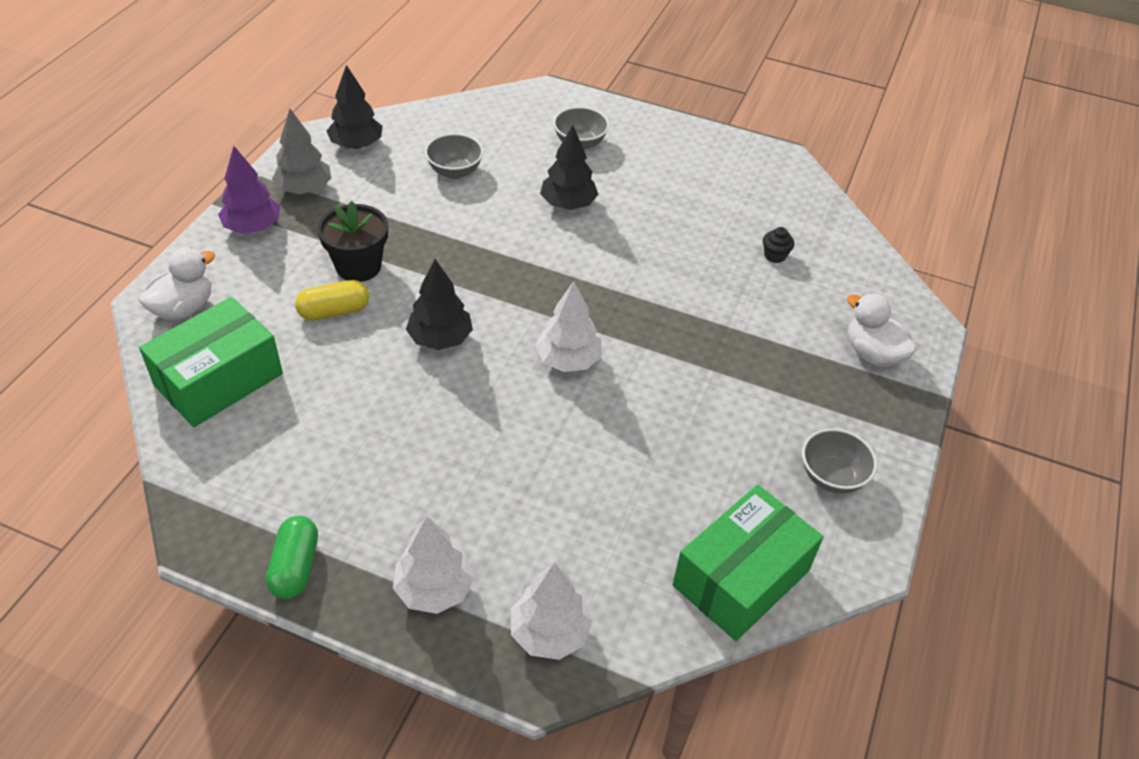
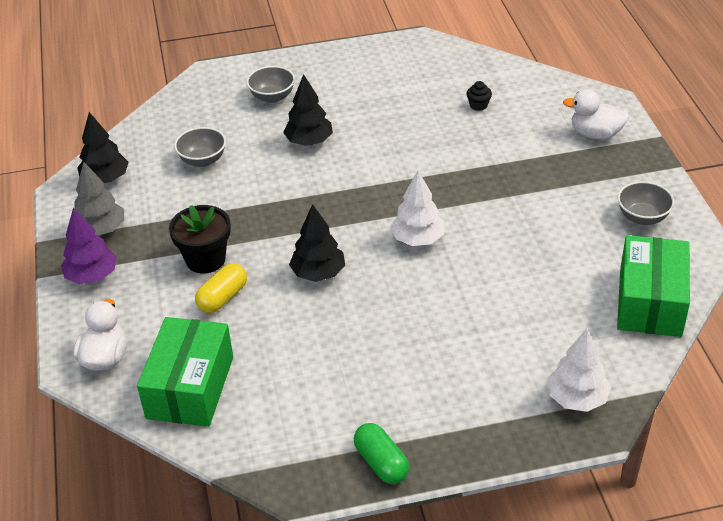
camera: 30 degrees left, 5 degrees down
(434, 589) = (483, 419): white tree -> none

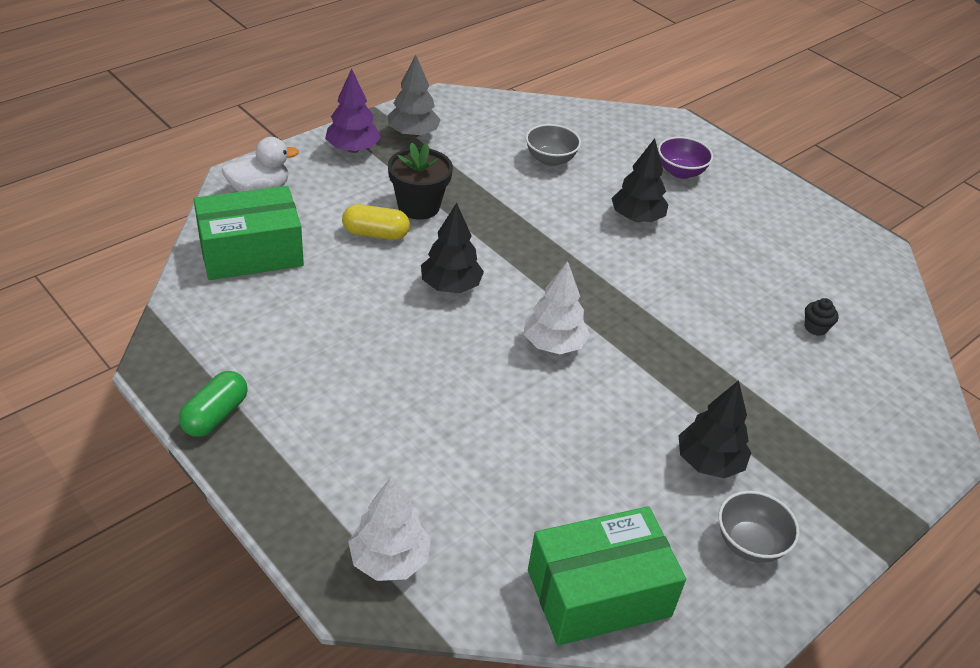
camera: 55 degrees right, 0 degrees up
(105, 179) = (478, 114): black tree -> black tree (709, 462)
(272, 97) = (680, 172): grey bowl -> purple bowl
(595, 134) = (865, 451): white duck -> none

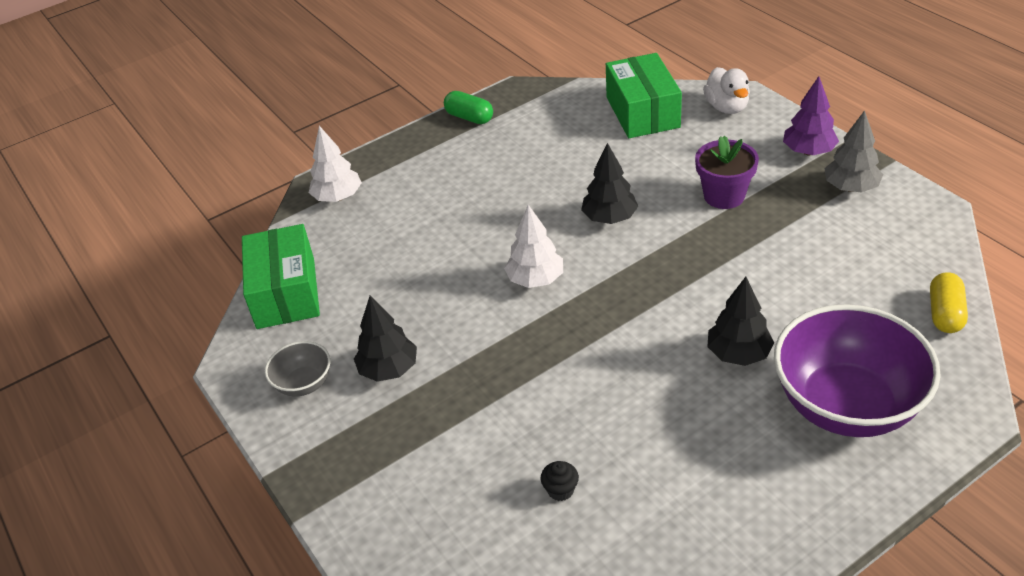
camera: 105 degrees right, 0 degrees up
(376, 234) = (677, 173): yellow capsule -> yellow capsule (945, 313)
(418, 206) = (724, 196): black flower pot -> purple flower pot
(550, 159) = (835, 288): grey bowl -> none
(680, 172) = (846, 405): purple bowl -> purple bowl, size x2.17

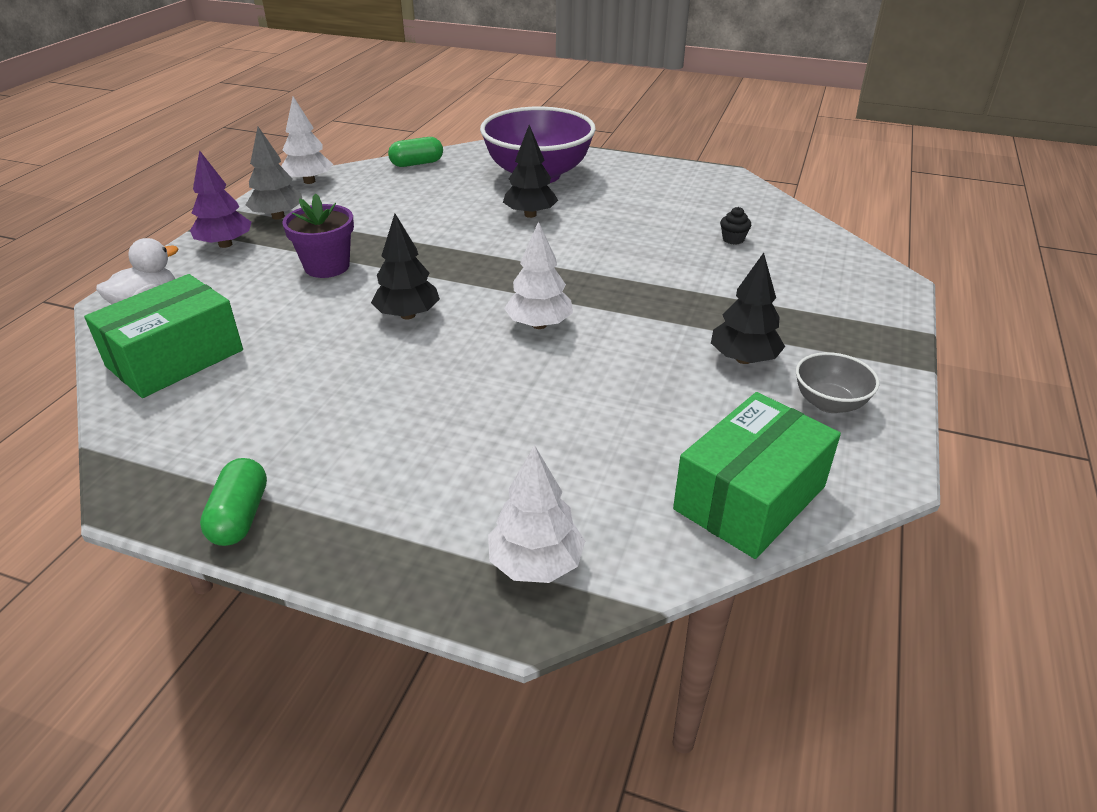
camera: 130 degrees left, 5 degrees down
(933, 222) = (309, 181): none -> white tree
(945, 313) = (417, 163): yellow capsule -> green capsule

